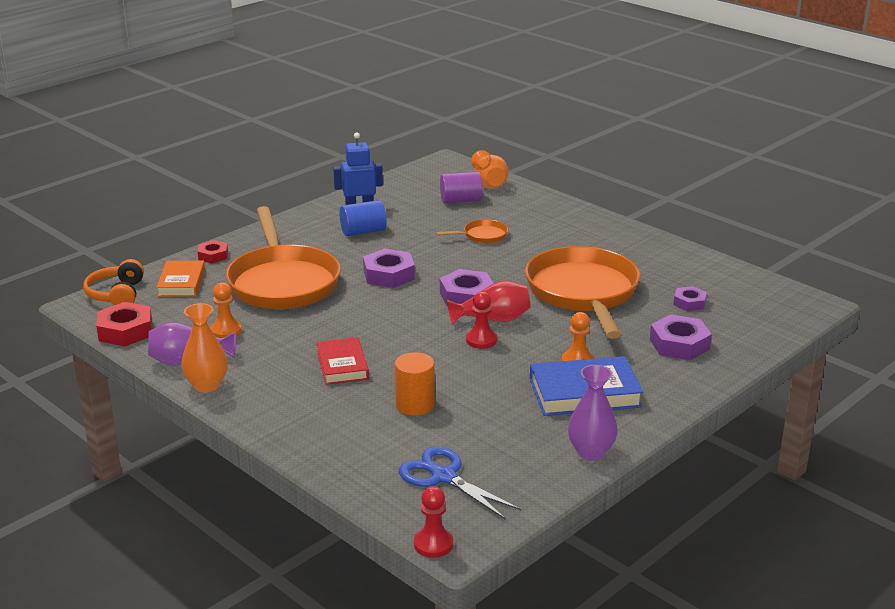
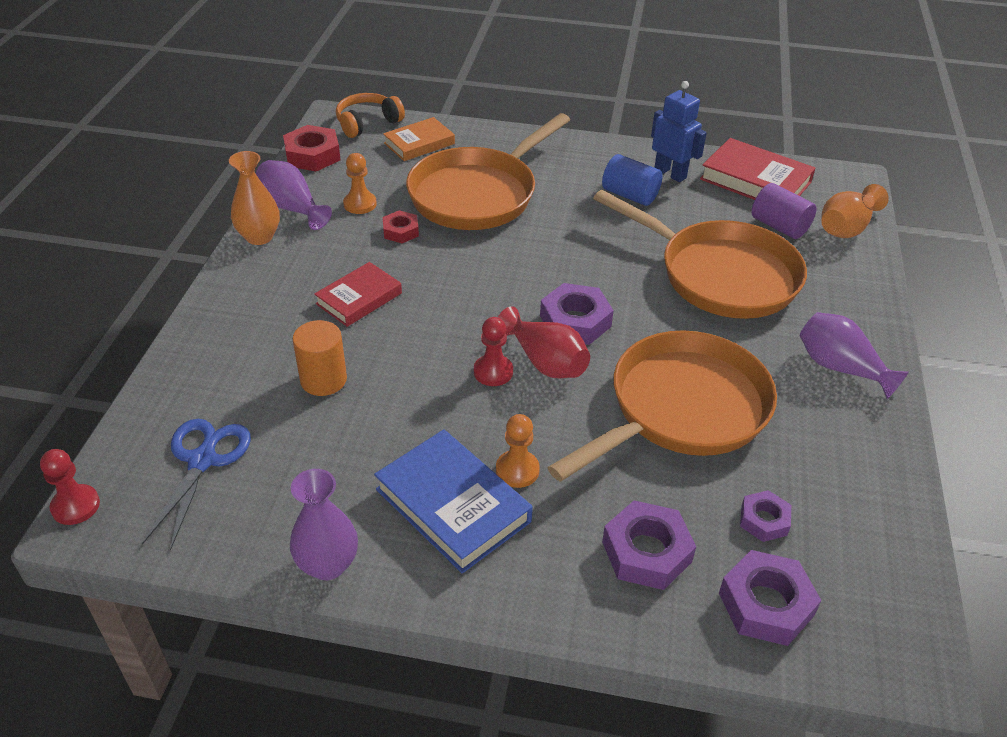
camera: 55 degrees right, 15 degrees up
(213, 256) = (484, 136): red nut -> red nut (400, 231)
(388, 275) = (561, 249): purple nut -> purple nut (765, 604)
(406, 188) = (755, 181): none -> red book
(482, 236) = (720, 275): orange pan -> orange pan, size x2.39
(602, 236) = (840, 368): none -> purple vase

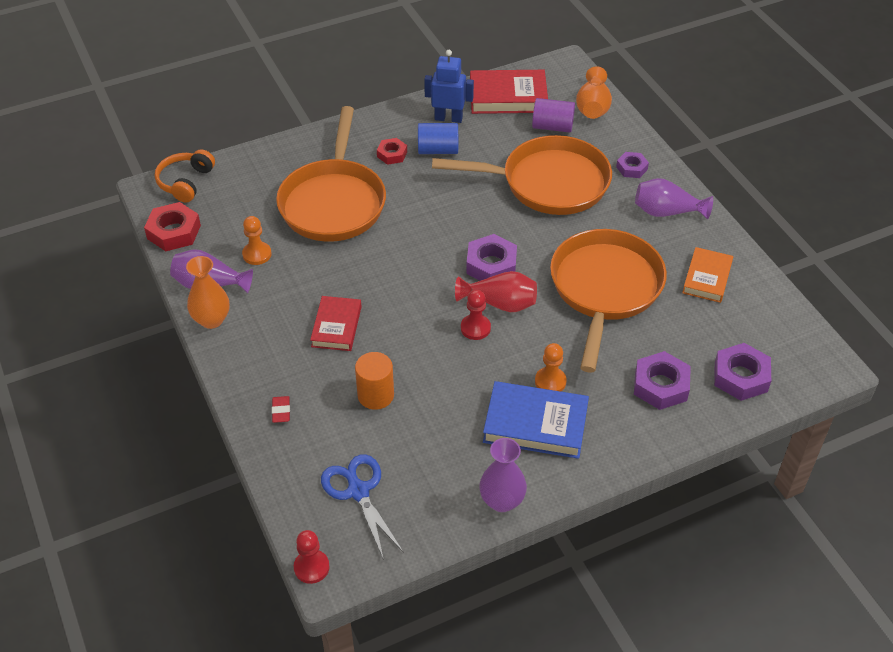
camera: 35 degrees left, 5 degrees up
(223, 344) = (281, 411): none -> red eraser
(400, 231) = (310, 260): red nut -> red nut (392, 154)
(419, 143) = (246, 180): orange book -> orange book (707, 278)
(764, 520) = (702, 331): purple nut -> purple nut (631, 168)

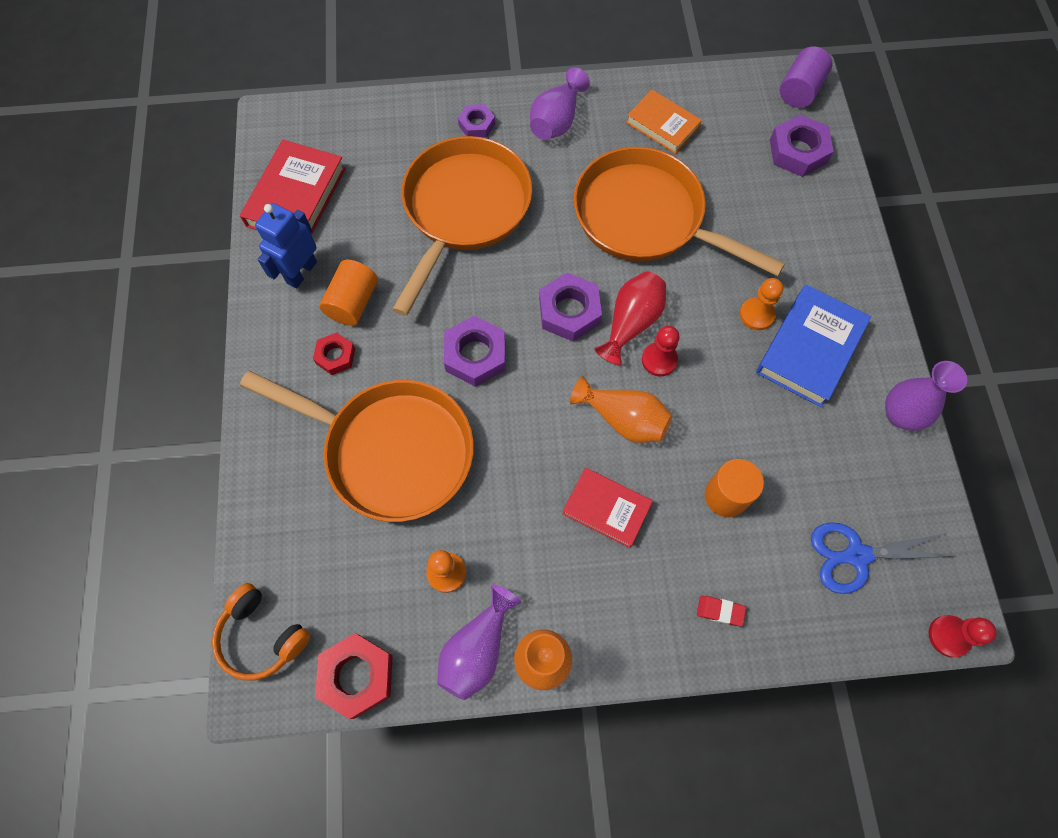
camera: 70 degrees left, 20 degrees up
(438, 150) = (353, 302): blue cylinder -> orange cylinder
(552, 126) = (372, 172): purple cylinder -> purple cylinder (799, 90)
(592, 107) = (360, 122): orange vase -> orange vase (623, 419)
(661, 385) = (790, 220): purple nut -> purple nut (475, 355)

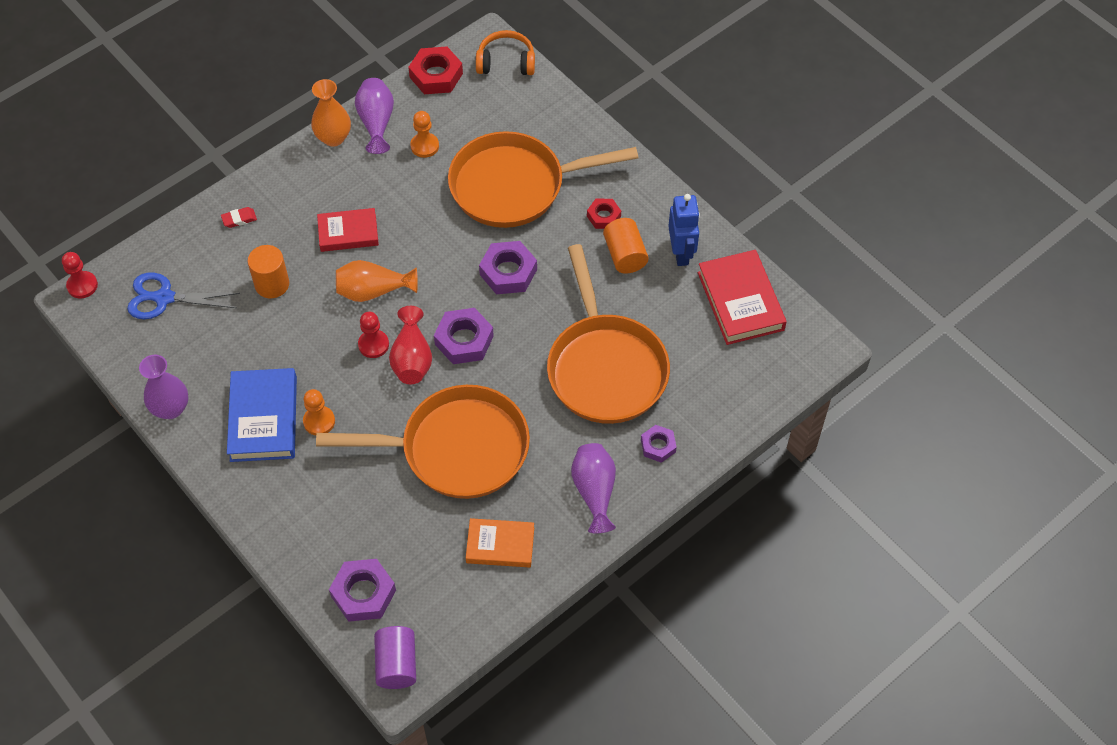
camera: 145 degrees right, 10 degrees down
(856, 556) = (164, 298): blue scissors -> blue scissors turned 135 degrees counterclockwise

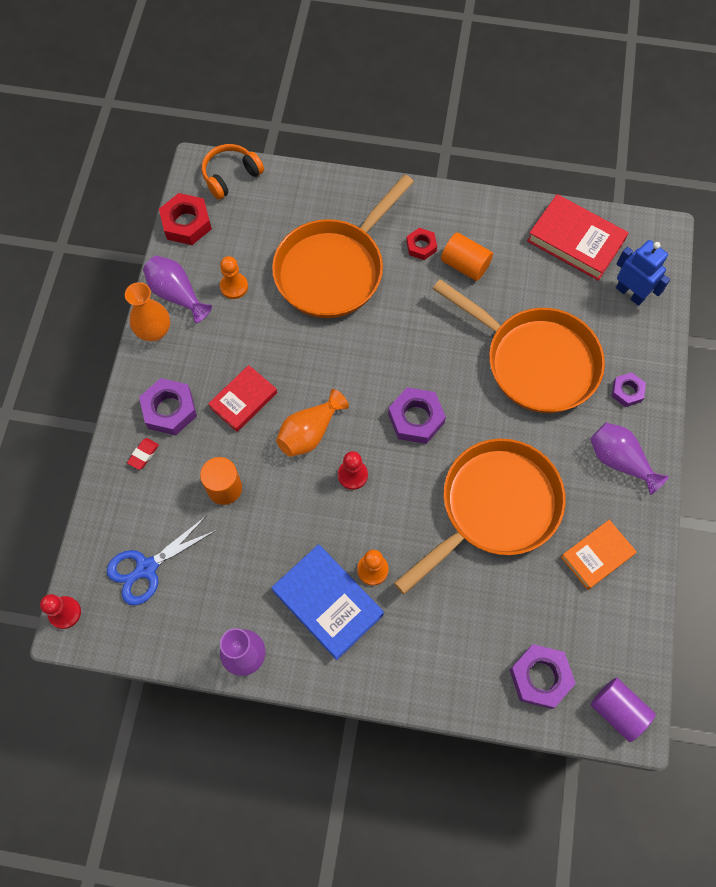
camera: 40 degrees left, 10 degrees up
(412, 359) = (392, 463): red vase -> none
(508, 272) = (395, 340): purple nut -> purple nut (169, 410)
(681, 253) = (501, 234): blue robot -> blue robot (630, 293)

